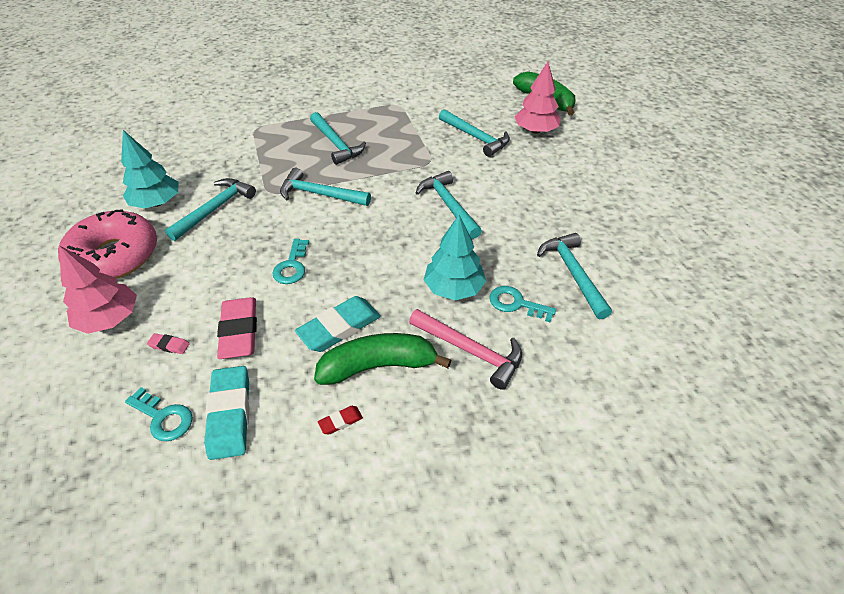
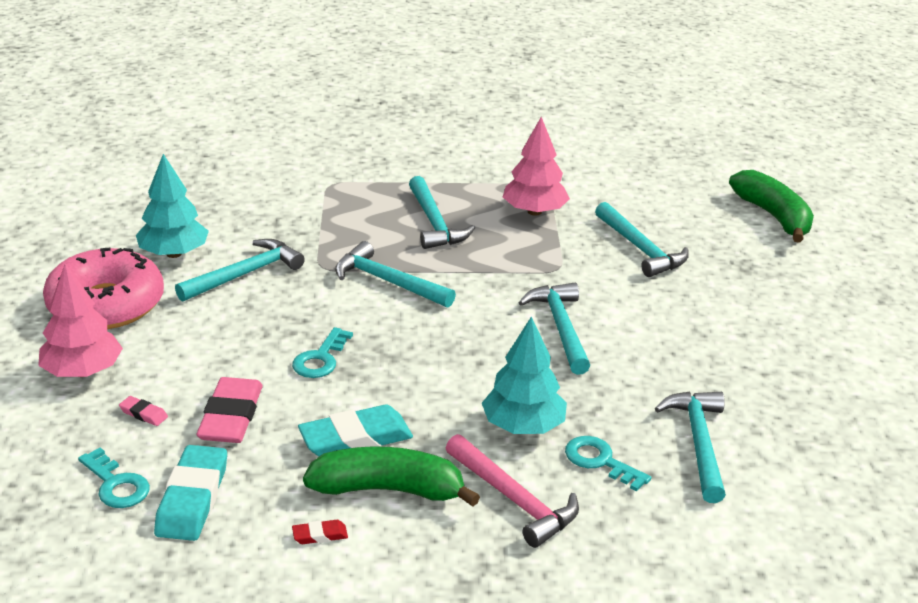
camera: 15 degrees right, 15 degrees down
(535, 131) = (736, 255): pink tree -> pink tree (534, 212)

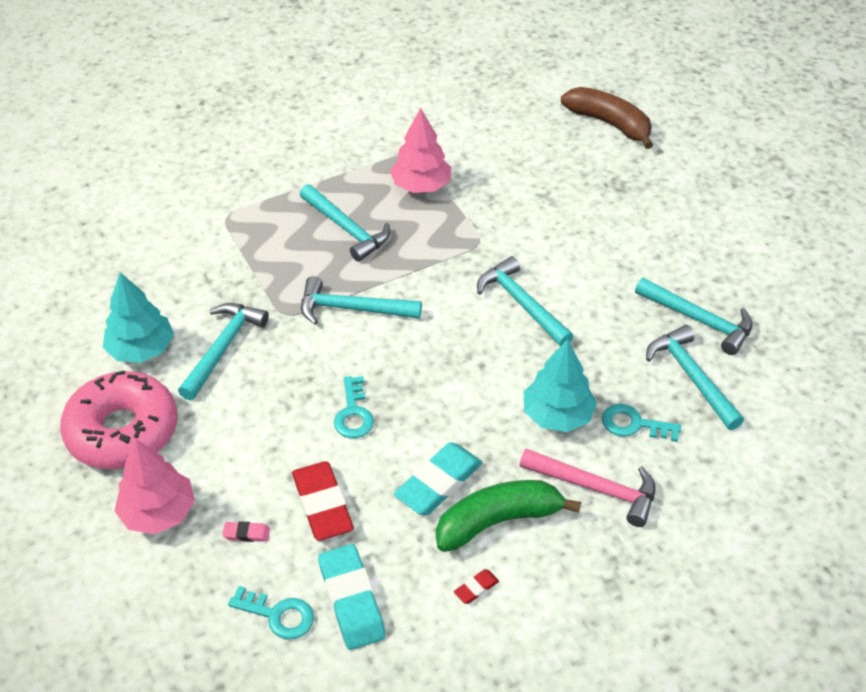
camera: 25 degrees left, 15 degrees up
(231, 416) = (322, 504): pink eraser -> red eraser
(640, 249) = (530, 196): turquoise hammer -> turquoise hammer (699, 320)
(774, 217) = (609, 124): green banana -> brown banana

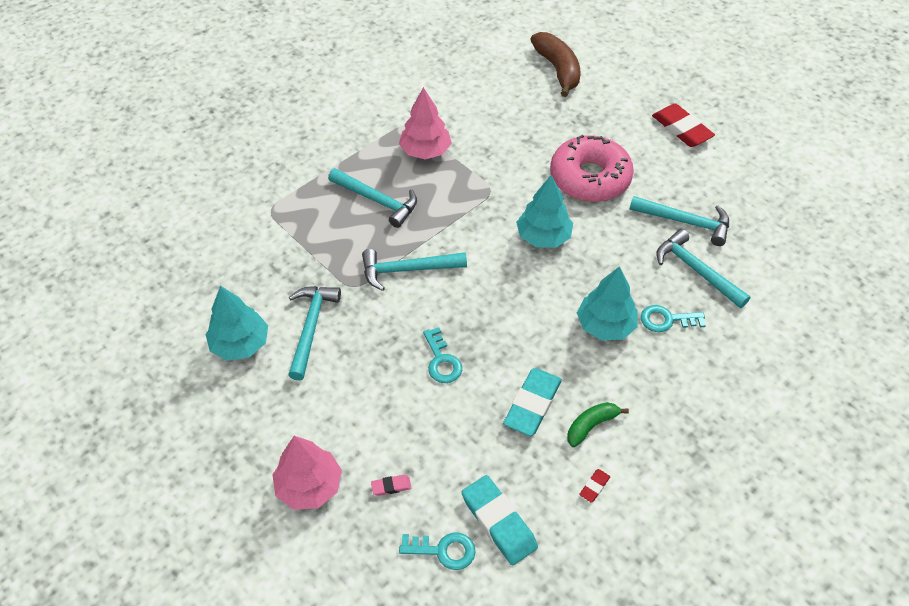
camera: 15 degrees left, 5 degrees up
(123, 431) = (251, 421): pink donut -> pink donut (590, 178)
(322, 504) = (445, 445): red eraser -> red eraser (681, 129)
(498, 521) = (591, 426): green banana -> green banana, size x0.58
(521, 303) = (543, 237): turquoise hammer -> turquoise tree
(596, 488) = (657, 380): pink hammer -> none
(609, 124) = (558, 70): brown banana -> brown banana turned 45 degrees clockwise

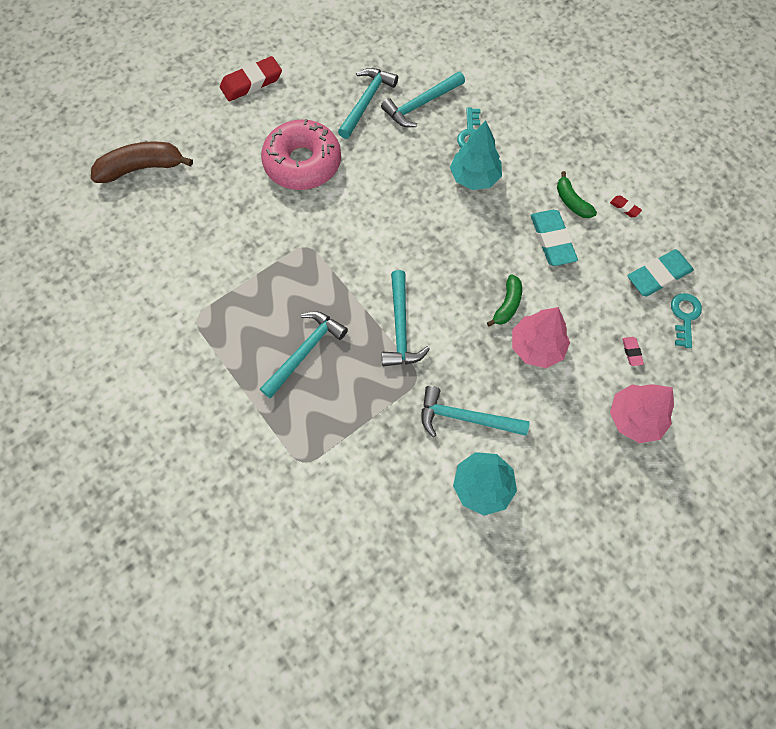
camera: 85 degrees left, 15 degrees up
(425, 151) = (240, 301): pink tree -> pink tree (536, 347)
(442, 361) = (507, 305): turquoise key -> green banana
(532, 404) = (552, 240): turquoise eraser -> turquoise eraser turned 45 degrees clockwise
(543, 237) = (371, 210): turquoise tree -> none

